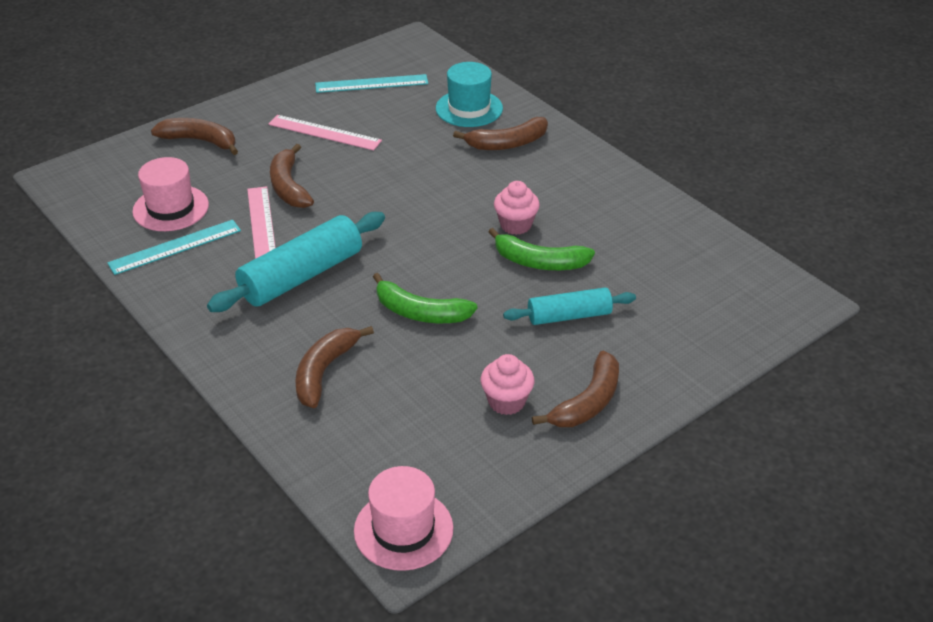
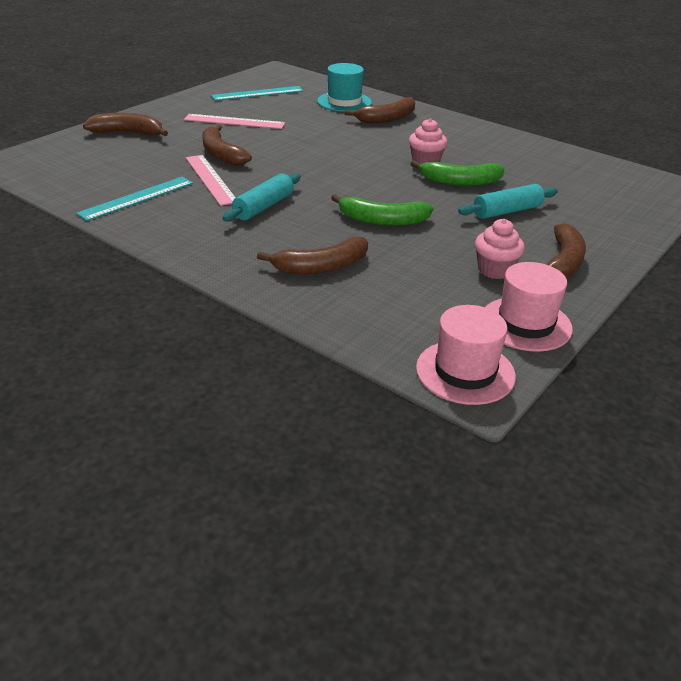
camera: 15 degrees left, 5 degrees down
(171, 208) = (121, 174): pink hat -> pink hat (525, 324)
(301, 276) = (263, 207): turquoise rolling pin -> turquoise rolling pin, size x0.61
(324, 371) = (321, 267): brown banana -> brown banana turned 120 degrees counterclockwise

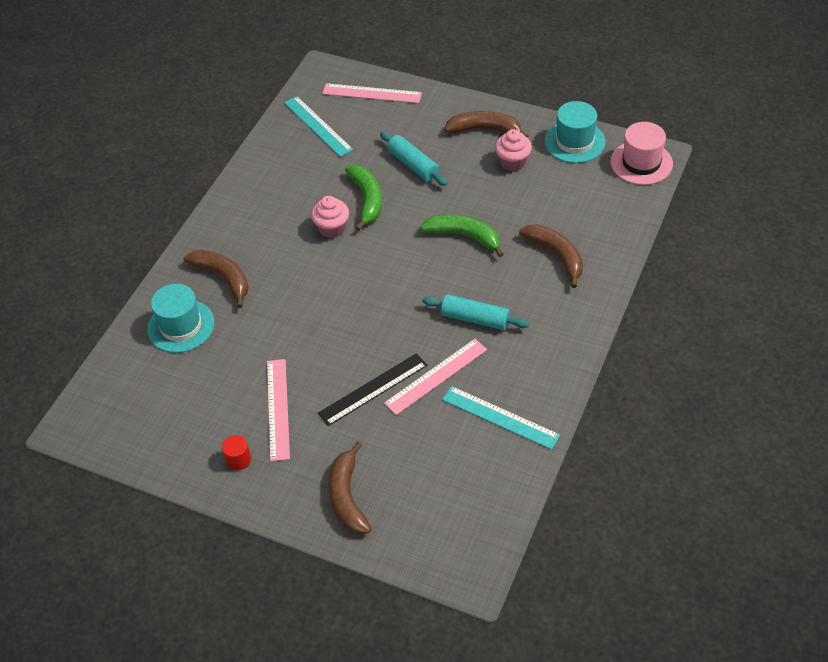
camera: 100 degrees left, 15 degrees up
(200, 106) = (238, 459): none -> red cylinder
(221, 154) = (373, 389): brown banana -> black ruler
(257, 93) = (174, 417): turquoise ruler -> turquoise ruler (318, 126)
(382, 220) = (464, 236): green banana -> green banana turned 60 degrees counterclockwise
(525, 324) = (574, 142): pink hat -> turquoise hat
(638, 207) = (372, 93): none -> pink ruler

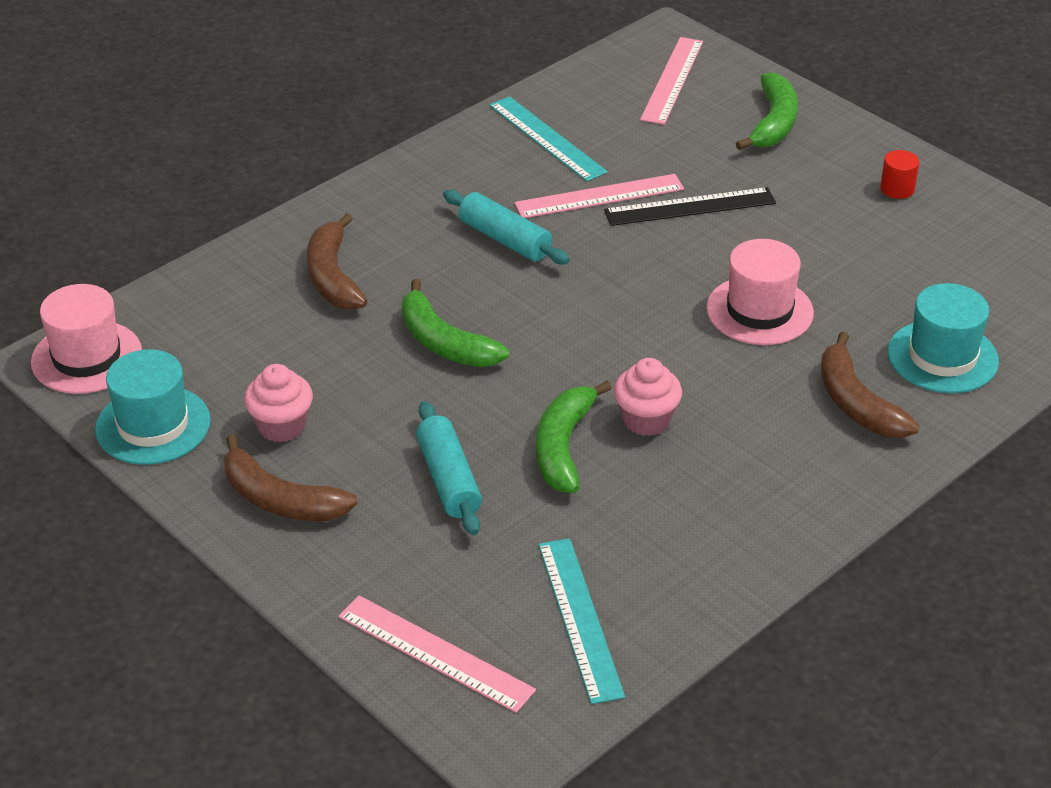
camera: 160 degrees left, 10 degrees down
(278, 409) = (827, 222): pink ruler -> pink ruler (672, 80)
(297, 321) = (759, 311): none -> pink hat
(347, 497) = (773, 123): brown banana -> green banana

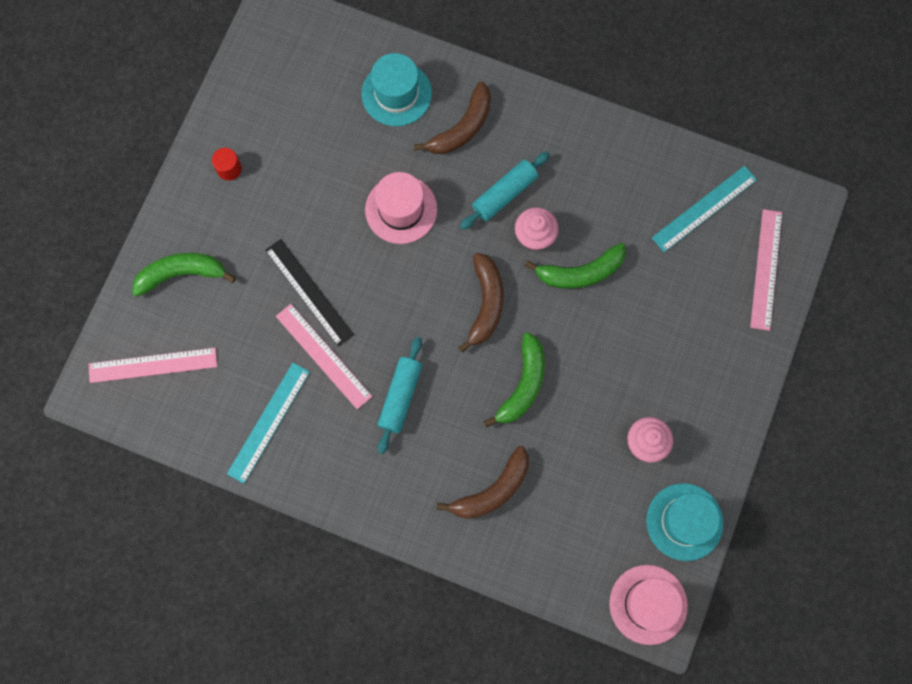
camera: 115 degrees left, 35 degrees up
(280, 499) = (703, 410): brown banana -> brown banana (486, 304)
(448, 479) = (639, 324): turquoise rolling pin -> turquoise rolling pin (504, 194)

